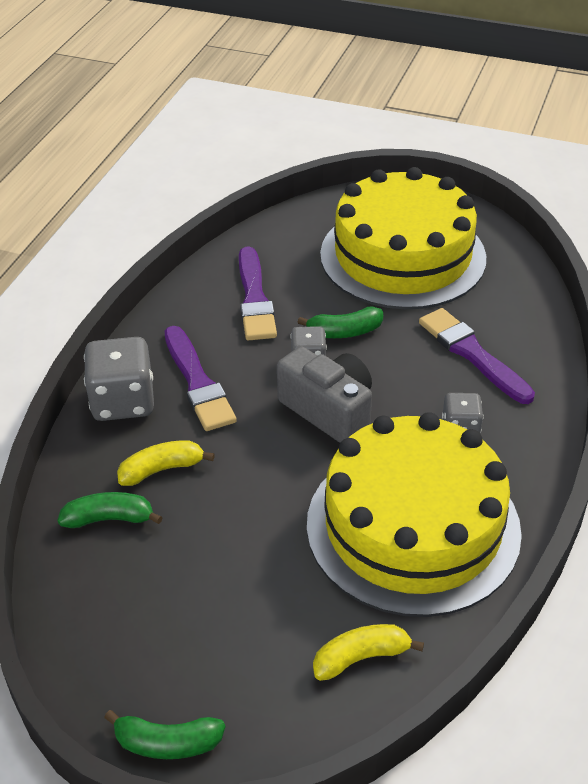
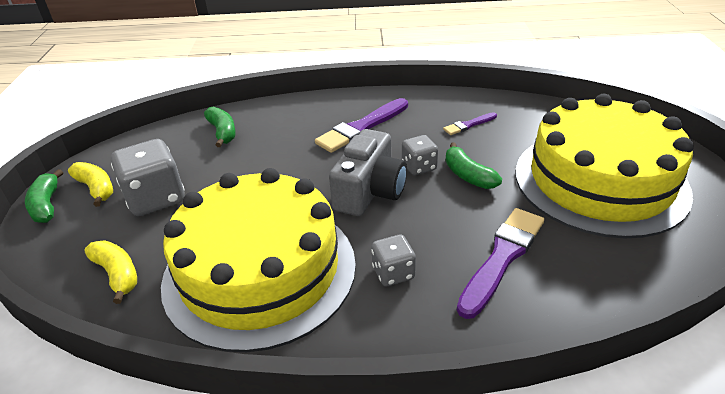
camera: 70 degrees right, 5 degrees down
(123, 401) = (326, 107): grey dice -> grey dice (156, 198)
(162, 469) = (272, 138): yellow banana -> yellow banana (96, 189)
(254, 299) = (468, 125): purple brush -> purple brush, size x0.52

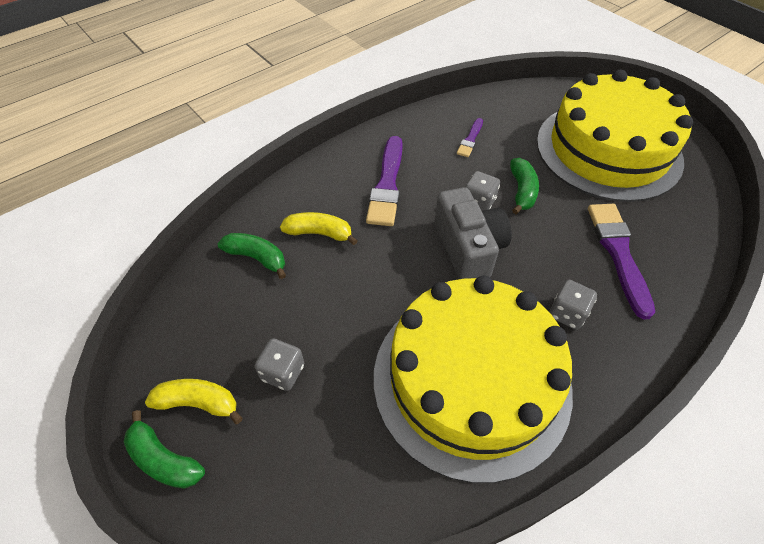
camera: 40 degrees left, 15 degrees up
(117, 274) = (351, 475): yellow banana -> yellow banana (319, 233)
(156, 198) = (283, 372): grey dice -> grey dice, size x0.57
(468, 175) = (522, 191): green banana -> green banana turned 105 degrees counterclockwise

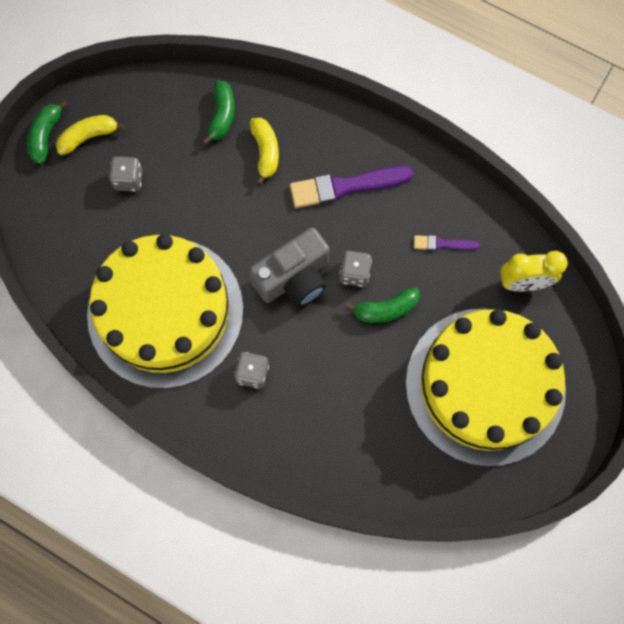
camera: 70 degrees right, 20 degrees up
(199, 403) = (89, 137): yellow banana -> yellow banana turned 105 degrees counterclockwise
(521, 106) = (522, 283): none -> yellow clock
(618, 253) = (337, 409): purple brush -> none

